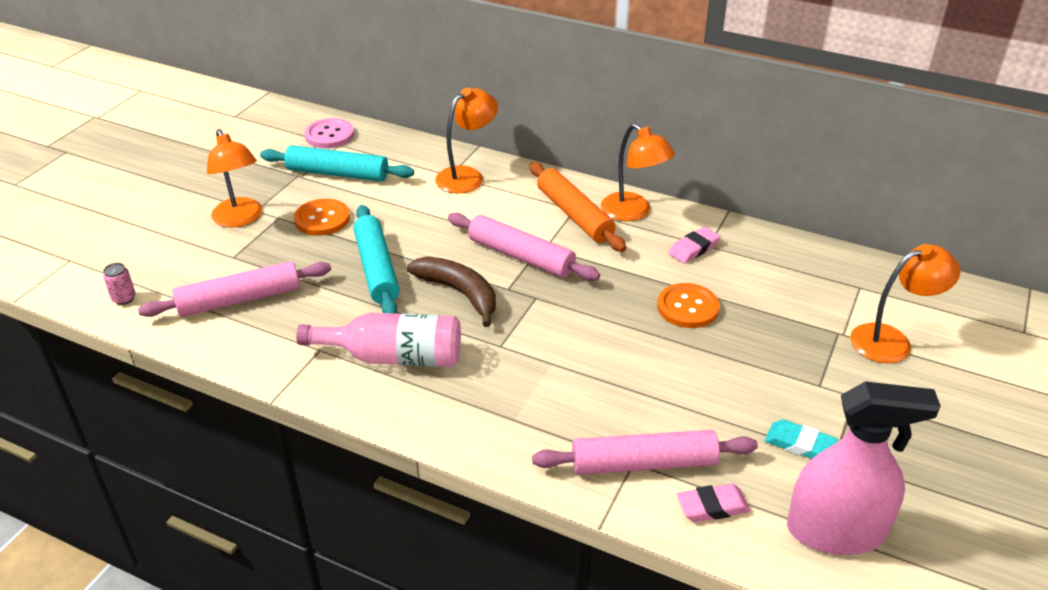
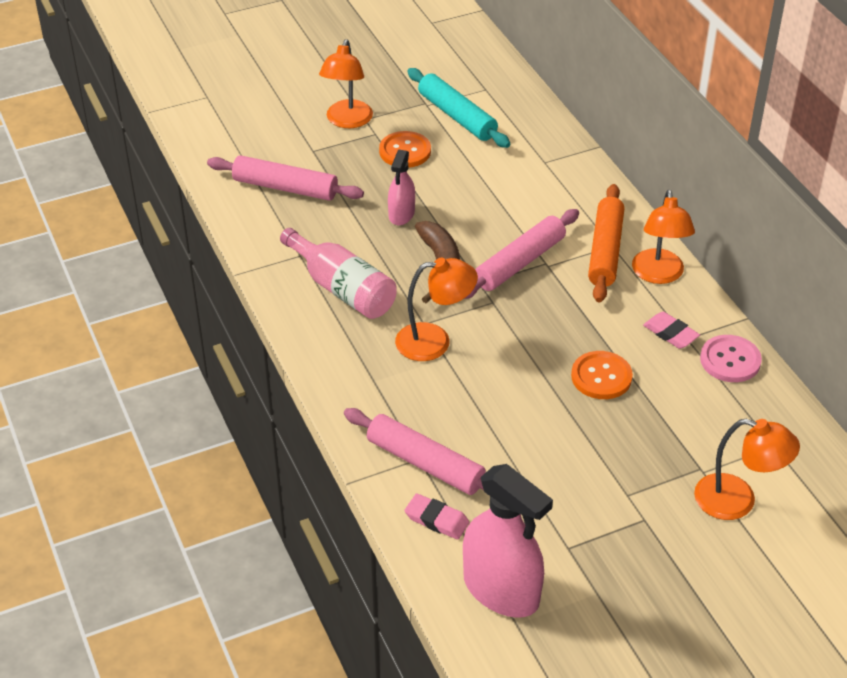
camera: 40 degrees right, 5 degrees up
(124, 298) = (214, 146): pink can -> none
(329, 135) = (487, 76): pink button -> pink button (730, 360)
(377, 269) = (401, 214): turquoise rolling pin -> pink spray bottle
(467, 176) = (557, 170): orange lamp -> orange lamp (435, 341)
(521, 256) = (520, 262): pink rolling pin -> pink rolling pin turned 60 degrees clockwise
(694, 248) = (670, 333): pink eraser -> pink eraser turned 45 degrees clockwise
(800, 444) = (553, 523): turquoise eraser -> none

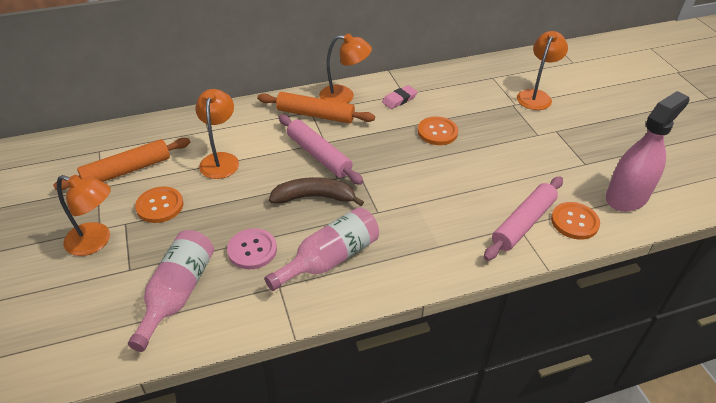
camera: 85 degrees left, 0 degrees up
(285, 187) = (177, 293): pink rolling pin -> pink bottle
(401, 214) = (243, 214): pink spray bottle -> none
(435, 341) = (398, 207): orange lamp -> orange lamp (220, 160)
(437, 519) = (574, 222): pink eraser -> orange button
(457, 116) = (127, 170): turquoise rolling pin -> orange rolling pin
(730, 360) = (424, 81): pink button -> pink button (252, 250)

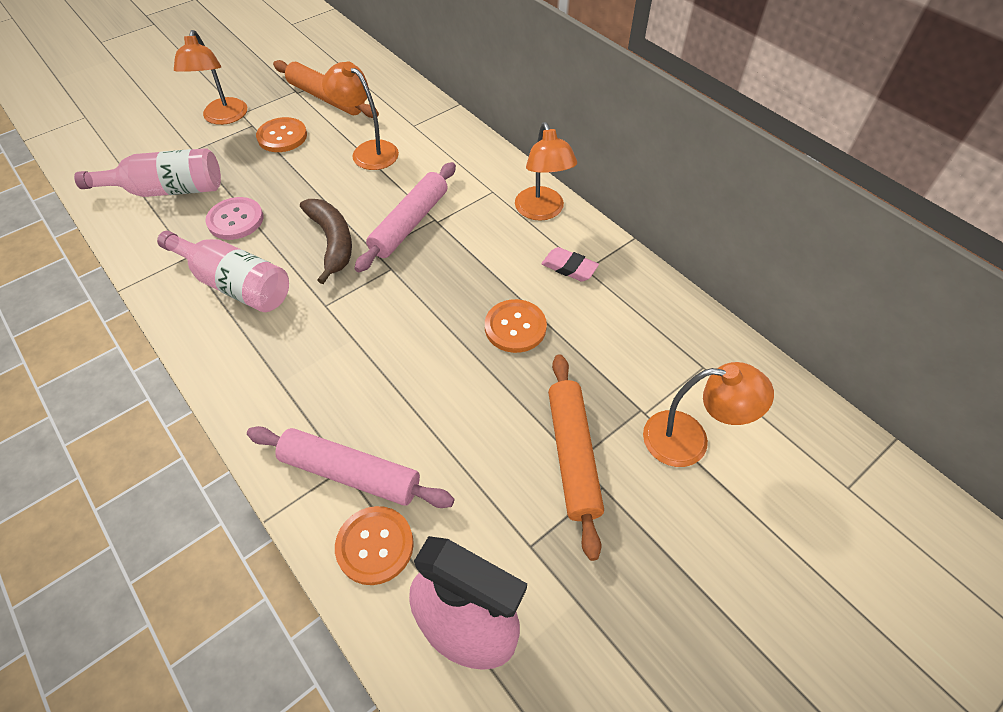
camera: 70 degrees right, 10 degrees up
(220, 160) = (368, 151): orange lamp -> orange lamp turned 120 degrees counterclockwise
(315, 115) = (487, 197): orange rolling pin -> orange rolling pin (572, 455)

